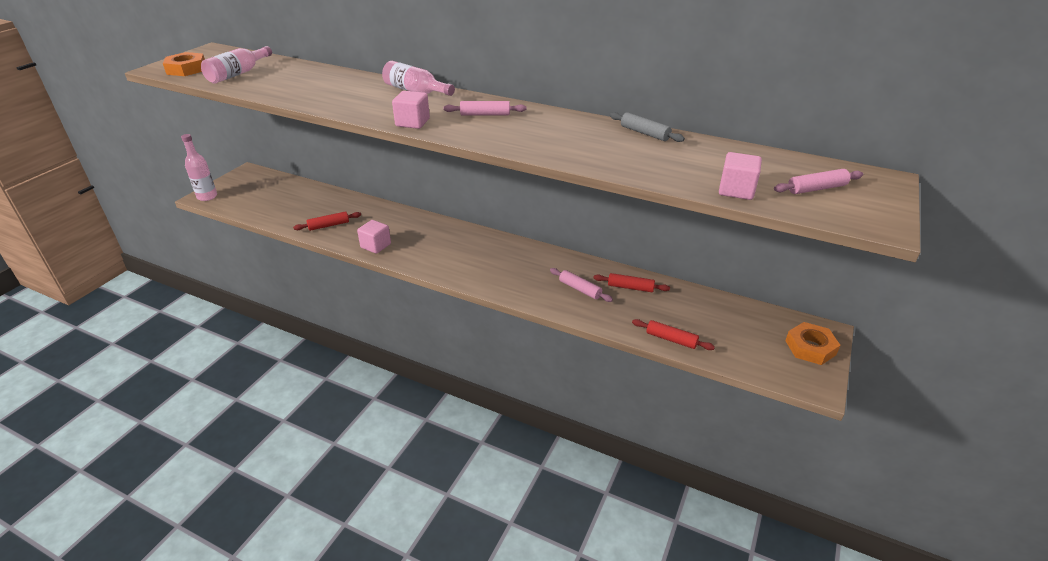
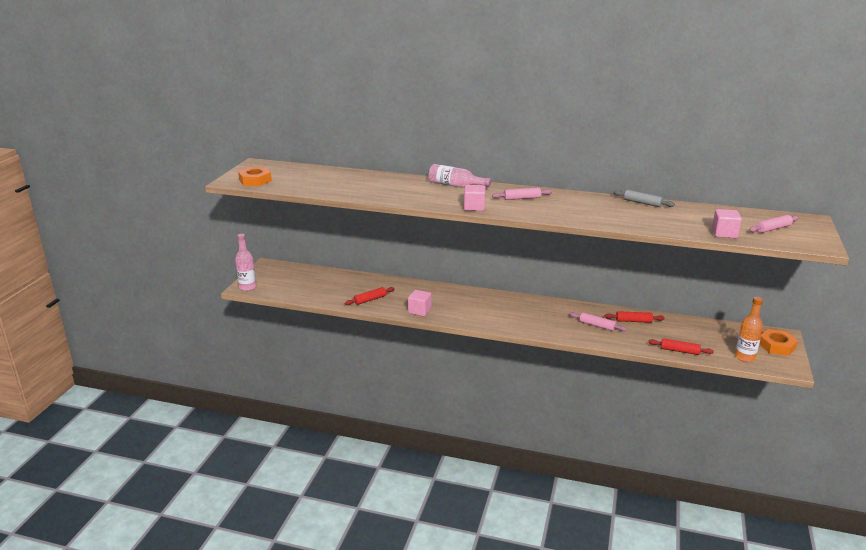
camera: 10 degrees left, 10 degrees down
(238, 74) = (302, 181): pink bottle -> none
(757, 360) = (744, 357): none -> orange bottle

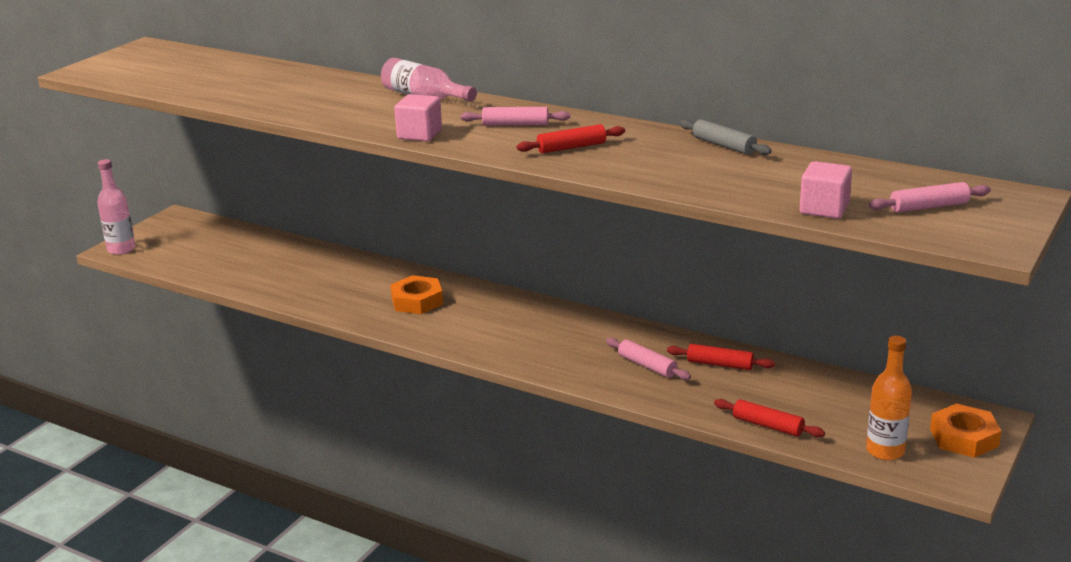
camera: 15 degrees right, 0 degrees up
(255, 180) = (118, 72): orange nut -> orange nut (417, 301)
(370, 300) = (294, 286): red rolling pin -> red rolling pin (571, 147)
(419, 311) = (361, 311): pink cube -> none

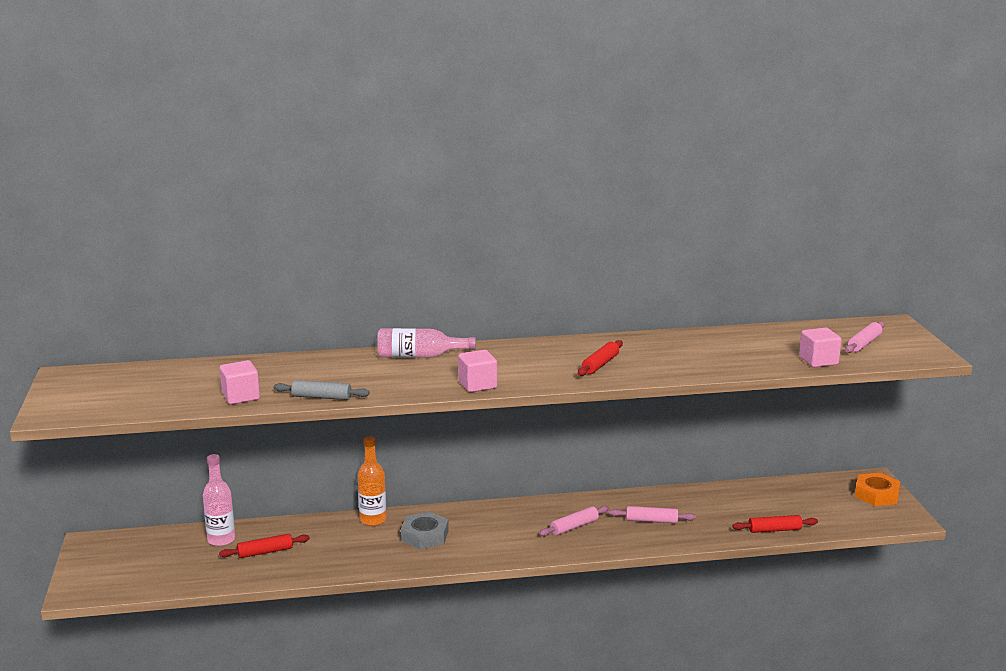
camera: 40 degrees left, 5 degrees down
(121, 249) = (82, 589): pink bottle -> pink bottle (221, 540)
(223, 93) = (241, 396): none -> pink cube
(417, 301) = (425, 536): orange nut -> grey nut
(515, 125) = (529, 359): pink rolling pin -> pink rolling pin (574, 527)
(720, 364) = (692, 502): red rolling pin -> red rolling pin (265, 552)
(723, 145) = (688, 337): grey rolling pin -> grey rolling pin (321, 397)
(885, 451) = (852, 519): orange bottle -> orange bottle (373, 520)

